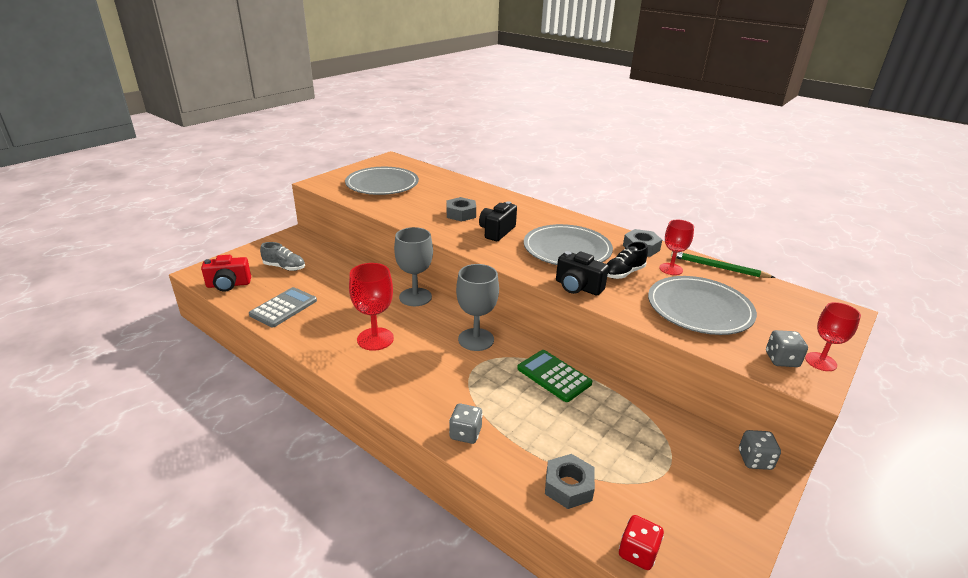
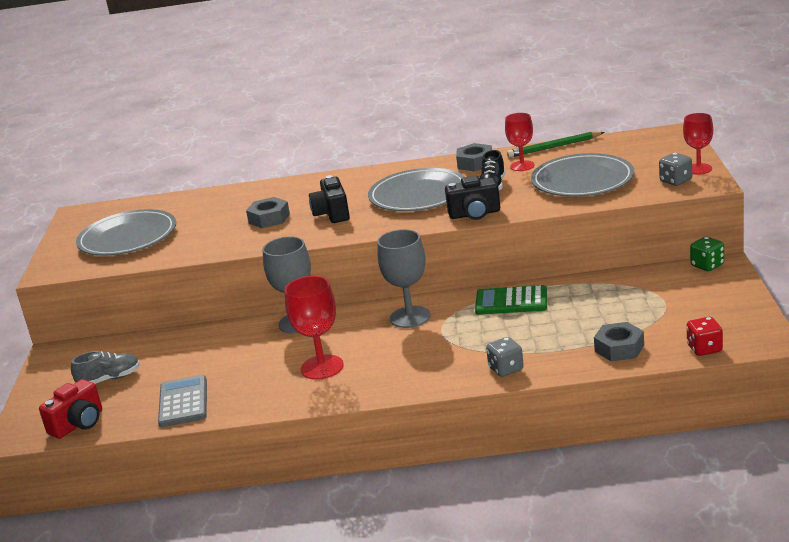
camera: 35 degrees left, 5 degrees down
(755, 460) = (707, 265): grey dice -> green dice

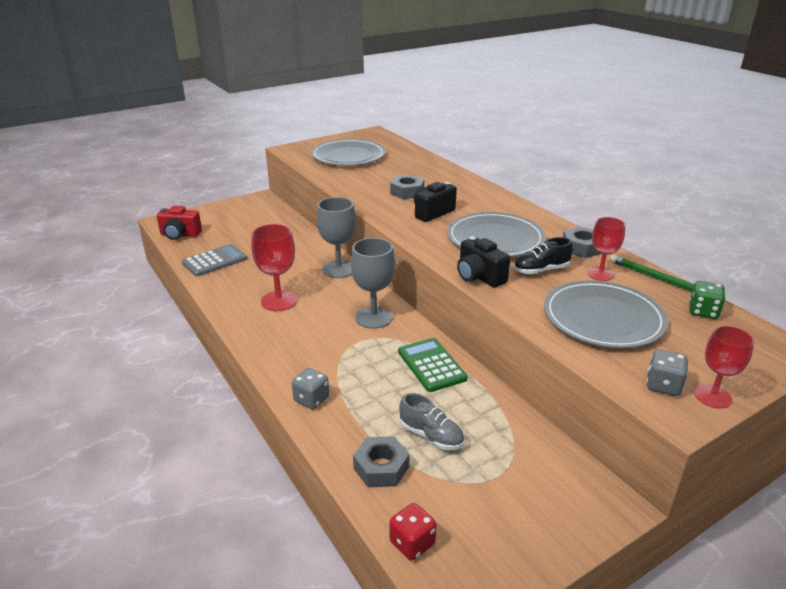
camera: 55 degrees right, 5 degrees up
(109, 379) = (235, 226): grey shoe -> grey shoe (431, 436)
(707, 265) = (603, 491): green dice -> green dice (703, 312)

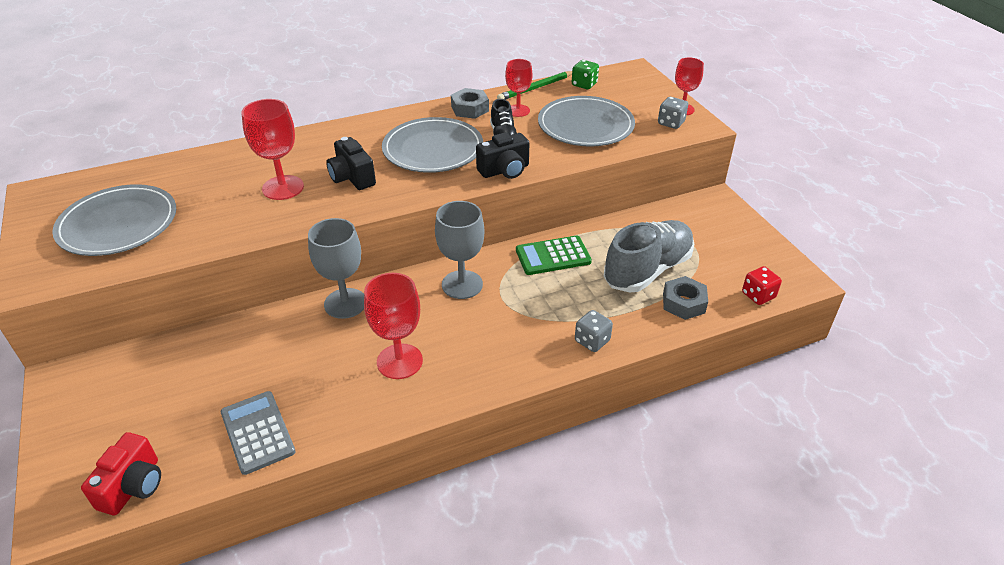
camera: 80 degrees left, 10 degrees up
(407, 192) = (283, 188): grey nut -> red goblet
(431, 436) = (647, 270): grey shoe -> grey shoe, size x1.89

